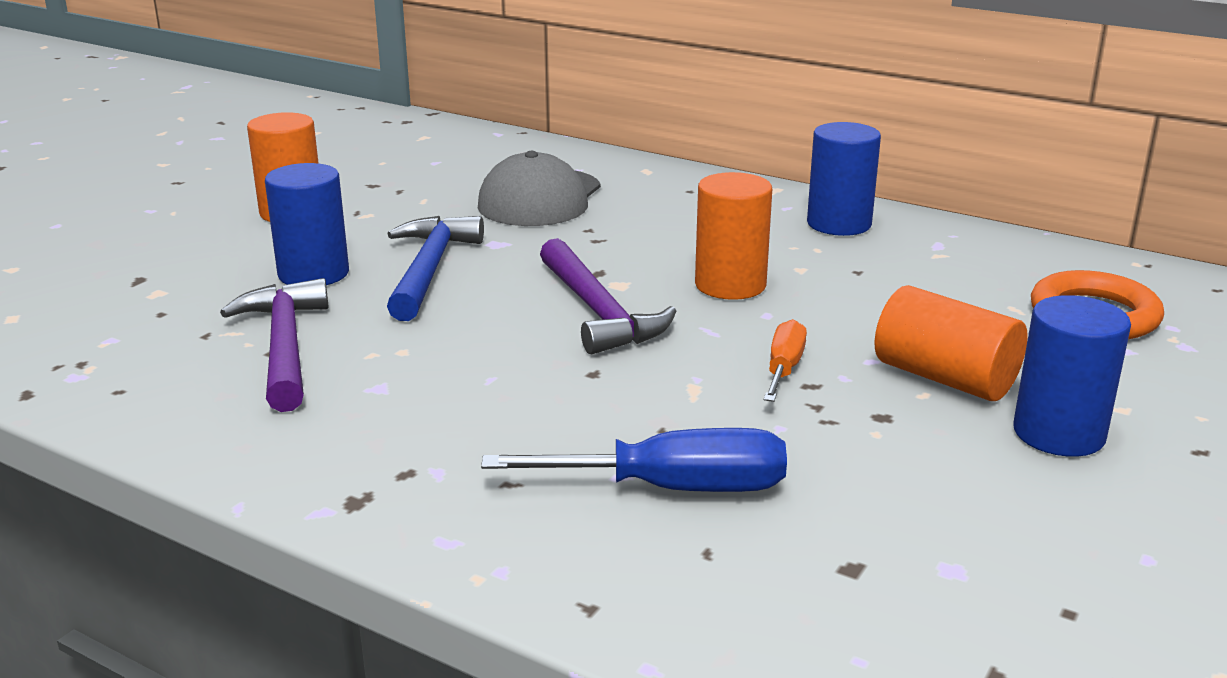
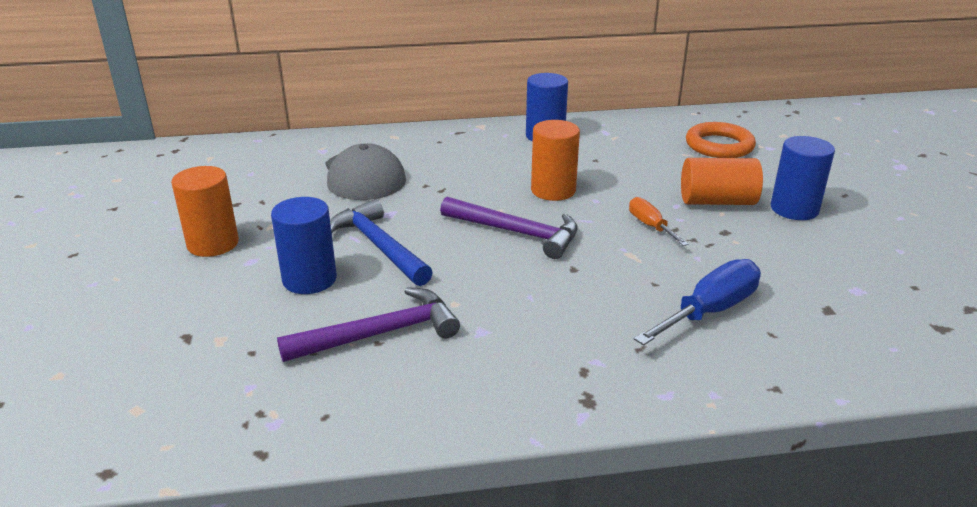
camera: 40 degrees left, 5 degrees up
(285, 346) = (380, 334): purple hammer -> purple hammer turned 120 degrees clockwise

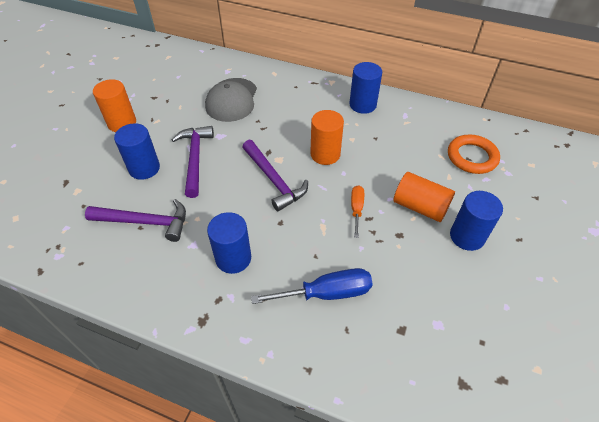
camera: 30 degrees right, 20 degrees up
(379, 246) = (195, 158): blue hammer -> purple hammer
(554, 323) = (233, 258): none -> blue cylinder

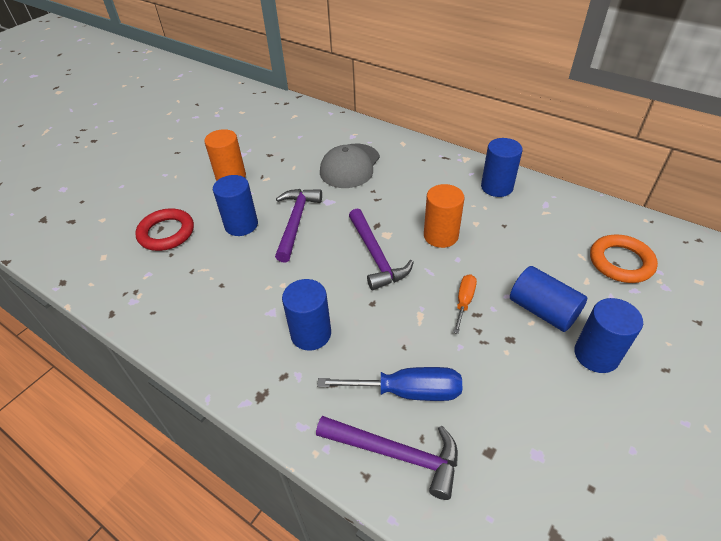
camera: 15 degrees right, 5 degrees down
(73, 186) = (166, 233): none -> red ring
(145, 222) = (228, 280): purple hammer -> purple hammer (396, 454)
(420, 207) = (542, 310): orange cylinder -> blue cylinder

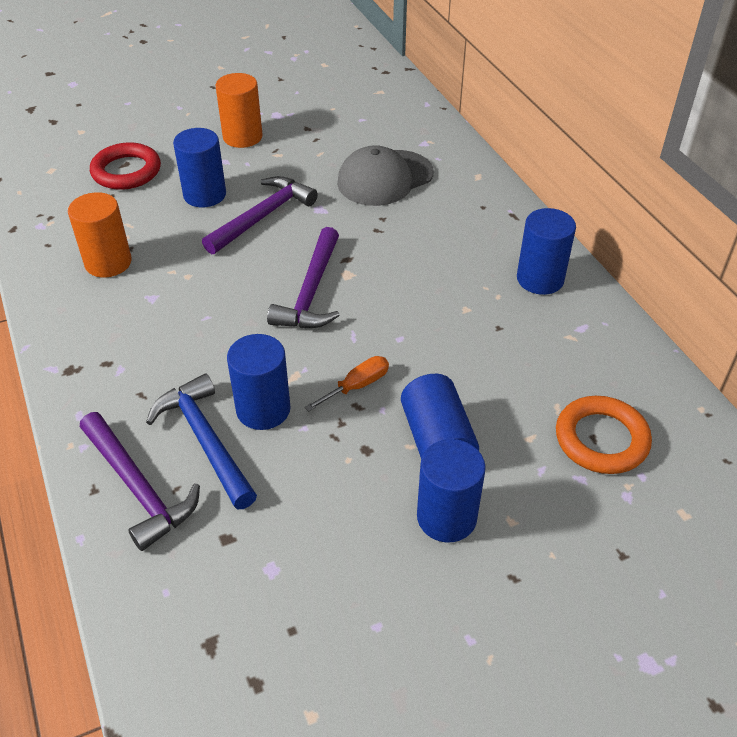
camera: 30 degrees right, 0 degrees up
(311, 334) = (168, 337): blue cylinder -> blue cylinder (263, 409)
(407, 391) = (205, 440): blue screwdriver -> blue hammer
(440, 236) = (407, 304): orange cylinder -> orange cylinder (108, 262)

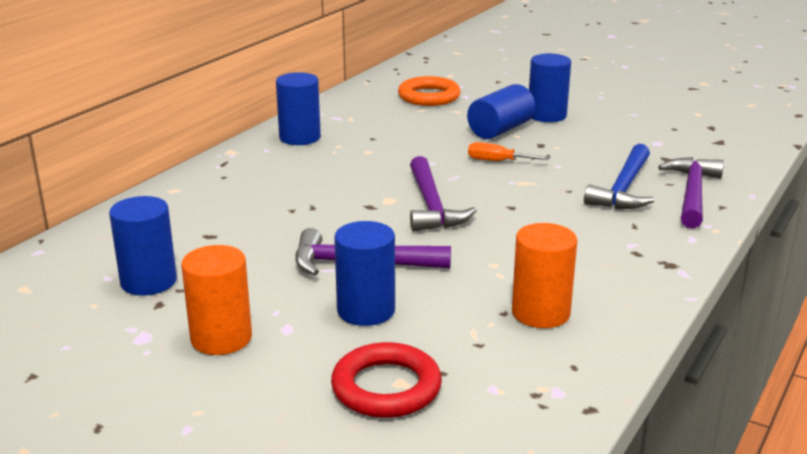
camera: 125 degrees left, 20 degrees down
(263, 409) = (568, 181): blue cylinder -> blue cylinder (148, 282)
(311, 292) = (431, 206): purple hammer -> purple hammer turned 105 degrees clockwise
(385, 178) = (223, 228): grey cap -> none

